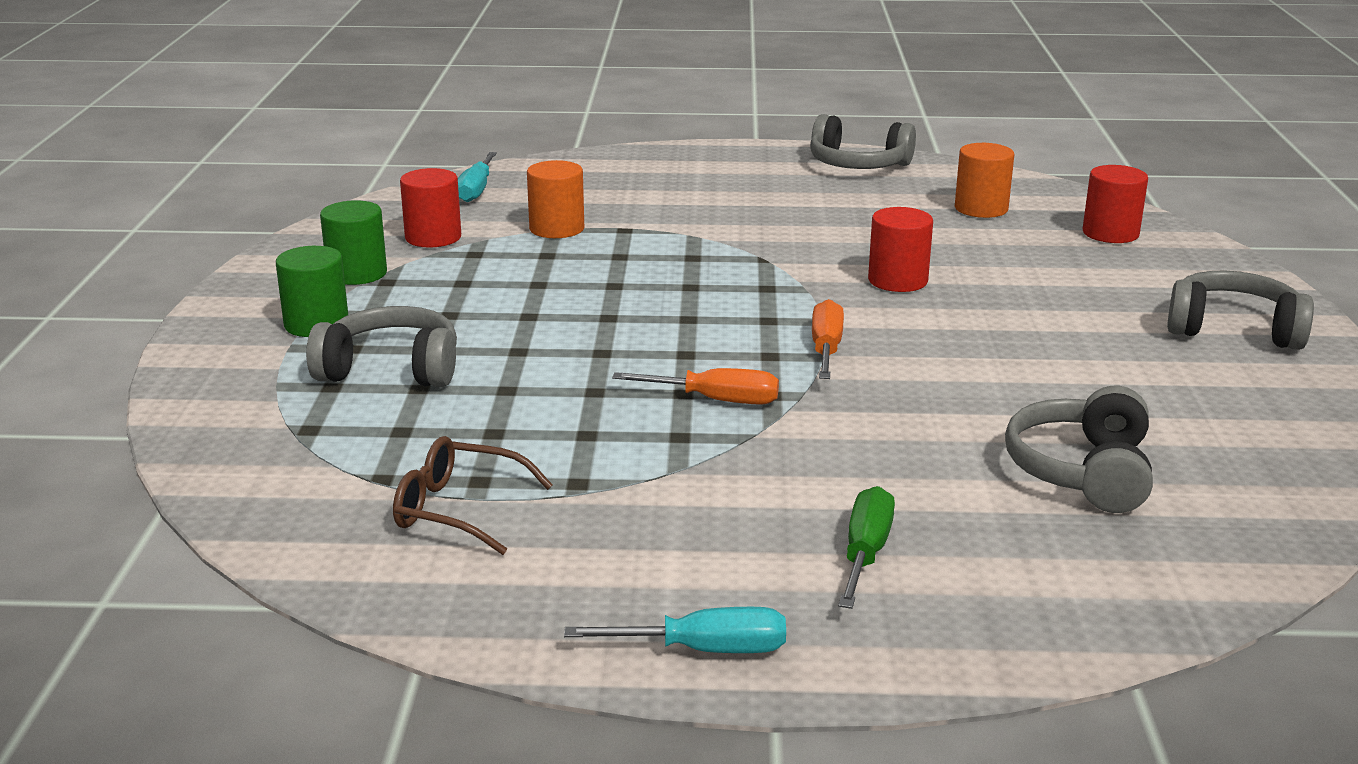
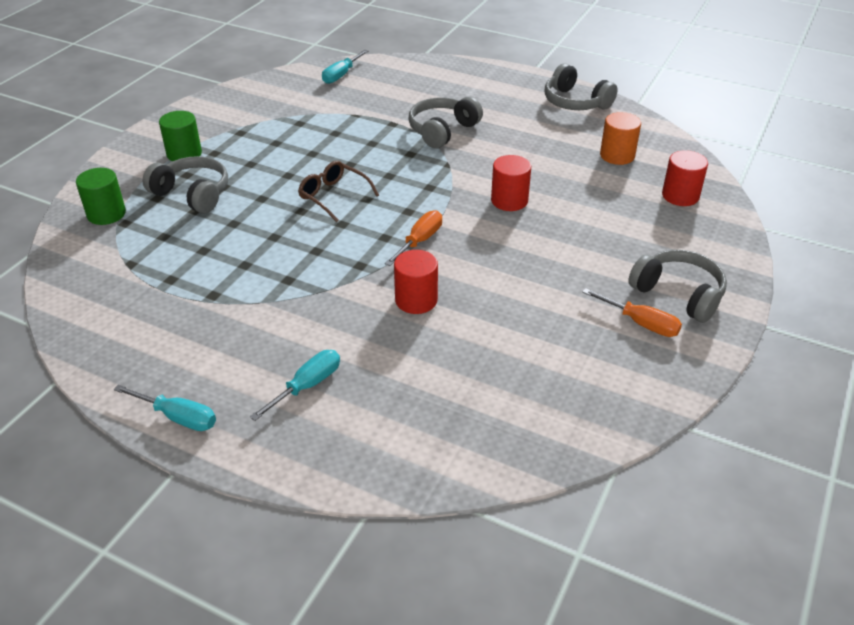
camera: 25 degrees right, 15 degrees up
(357, 274) = (231, 123): green cylinder -> green cylinder (106, 214)
(433, 237) = (289, 106): red cylinder -> red cylinder (416, 300)
(460, 510) = (147, 294): brown glasses -> brown glasses (334, 196)
(557, 229) = (357, 114): orange cylinder -> none
(716, 400) = (328, 260): orange screwdriver -> orange screwdriver (640, 323)
(865, 553) = (307, 386): green screwdriver -> turquoise screwdriver
(1083, 472) = (474, 371): grey headphones -> grey headphones (442, 131)

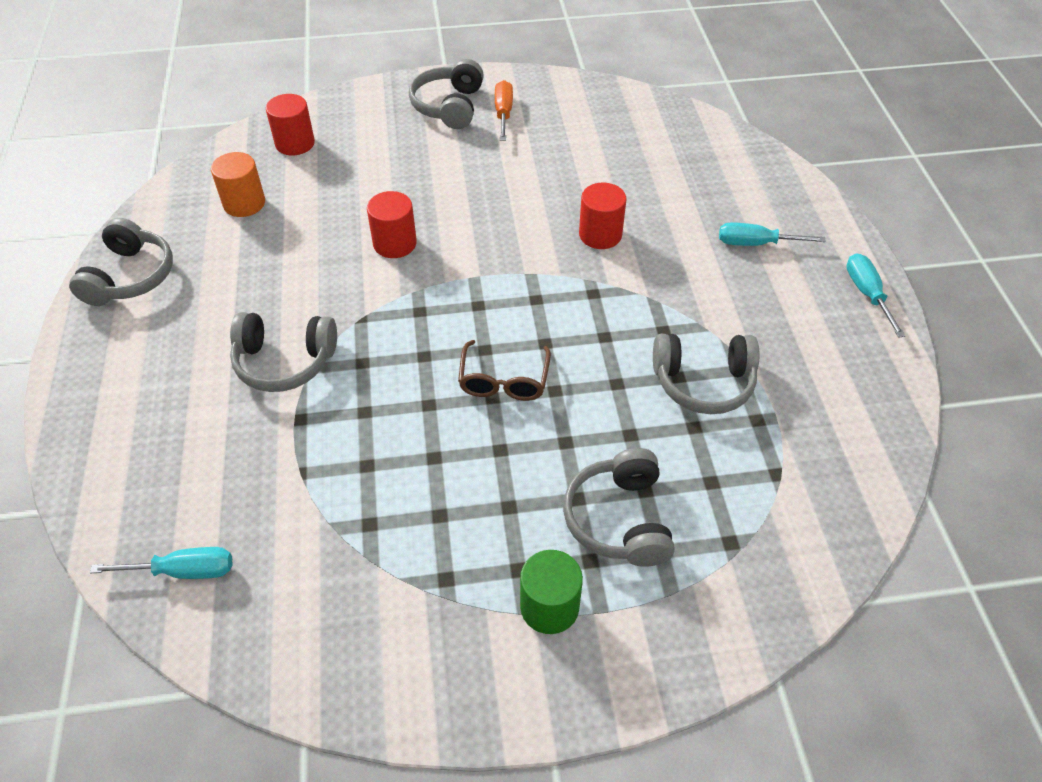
camera: 125 degrees left, 10 degrees up
(106, 214) = (737, 579): green cylinder -> none
(226, 273) = (703, 382): none -> grey headphones
(419, 241) = (518, 273): orange screwdriver -> none

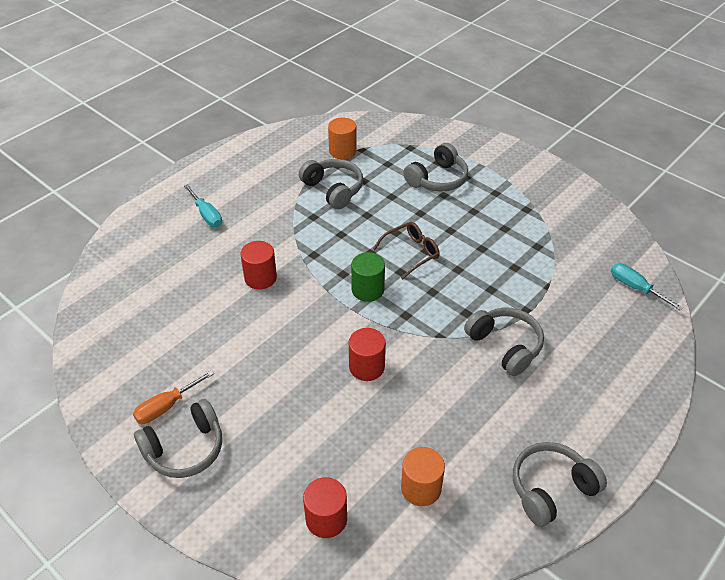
camera: 130 degrees left, 5 degrees down
(549, 607) = (498, 177): green cylinder -> green cylinder (368, 290)
(790, 448) = (342, 151): none -> orange cylinder
(867, 294) = (212, 164): turquoise screwdriver -> none

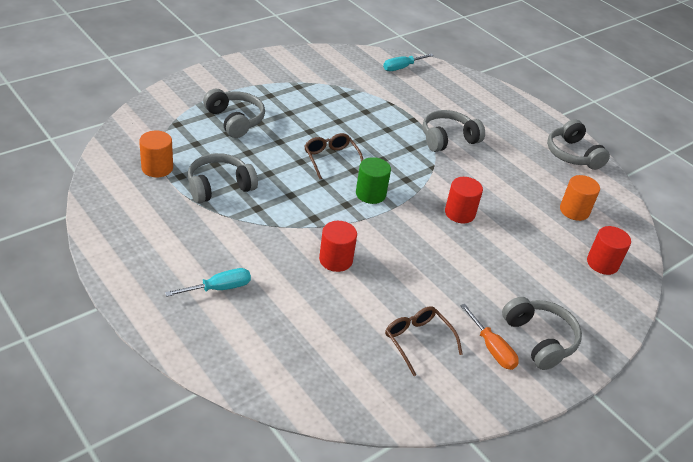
camera: 85 degrees left, 5 degrees down
(167, 348) = (418, 341): none -> brown glasses

